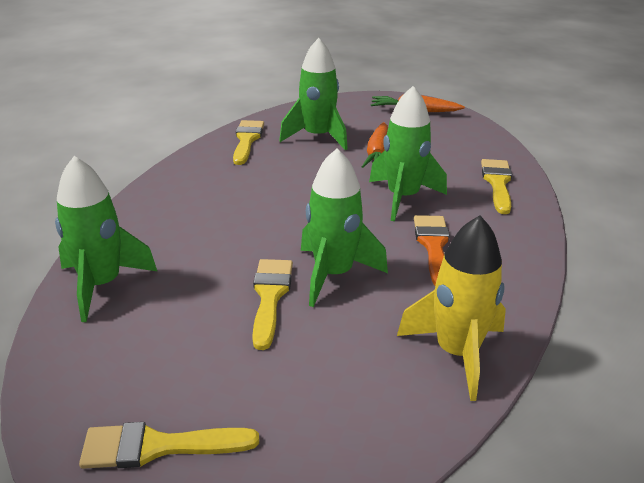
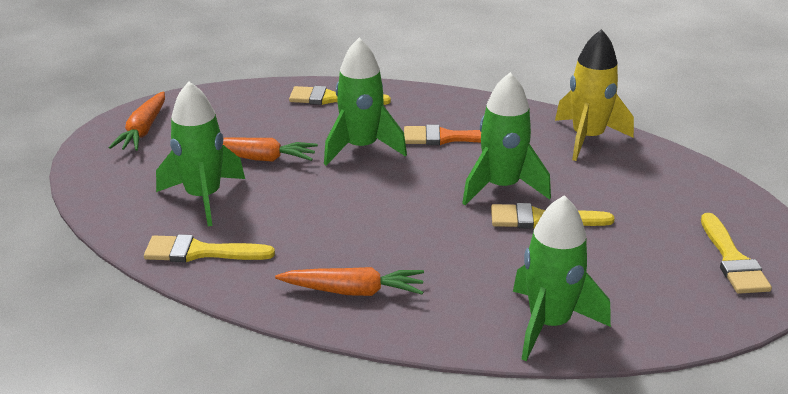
camera: 90 degrees left, 0 degrees up
(182, 195) = (353, 291): none -> orange carrot

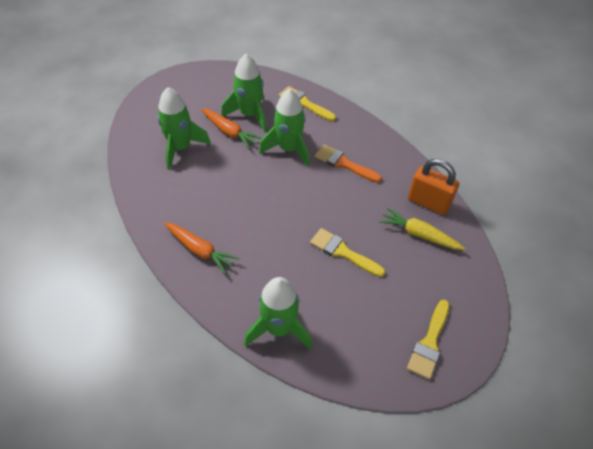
camera: 30 degrees right, 20 degrees up
(143, 130) = (189, 85): orange carrot -> none
(200, 252) = (150, 185): yellow brush -> none
(501, 187) = (341, 216): green rocket -> green rocket (250, 114)
(587, 138) = (428, 203): yellow rocket -> orange padlock
(610, 170) = (419, 234): none -> yellow carrot

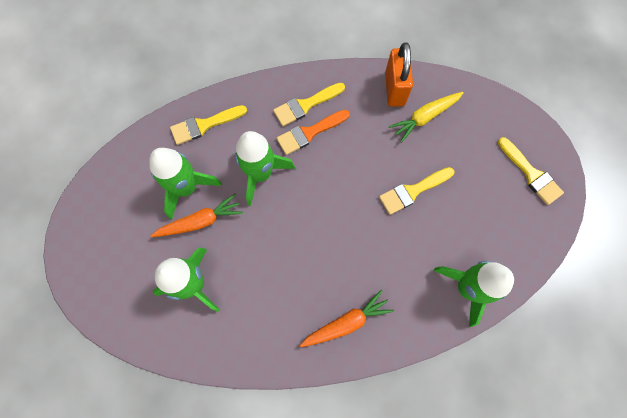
camera: 60 degrees left, 20 degrees up
(365, 152) = (305, 105): none -> yellow brush
(428, 203) = (394, 89): orange padlock -> orange padlock turned 60 degrees counterclockwise

